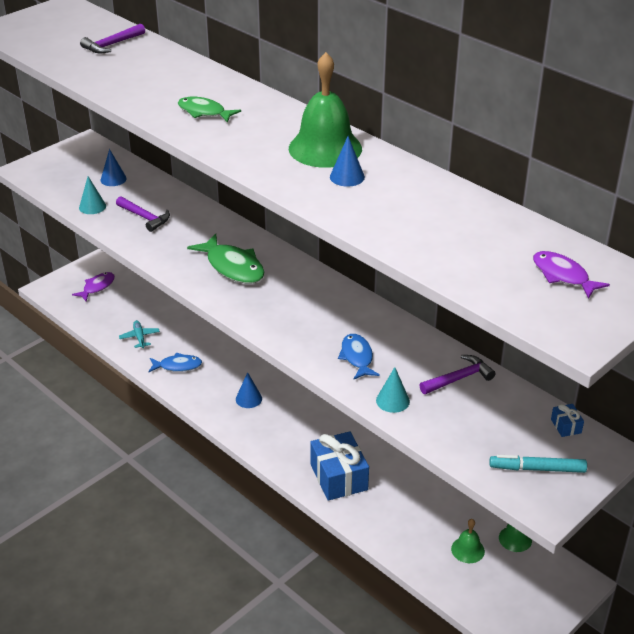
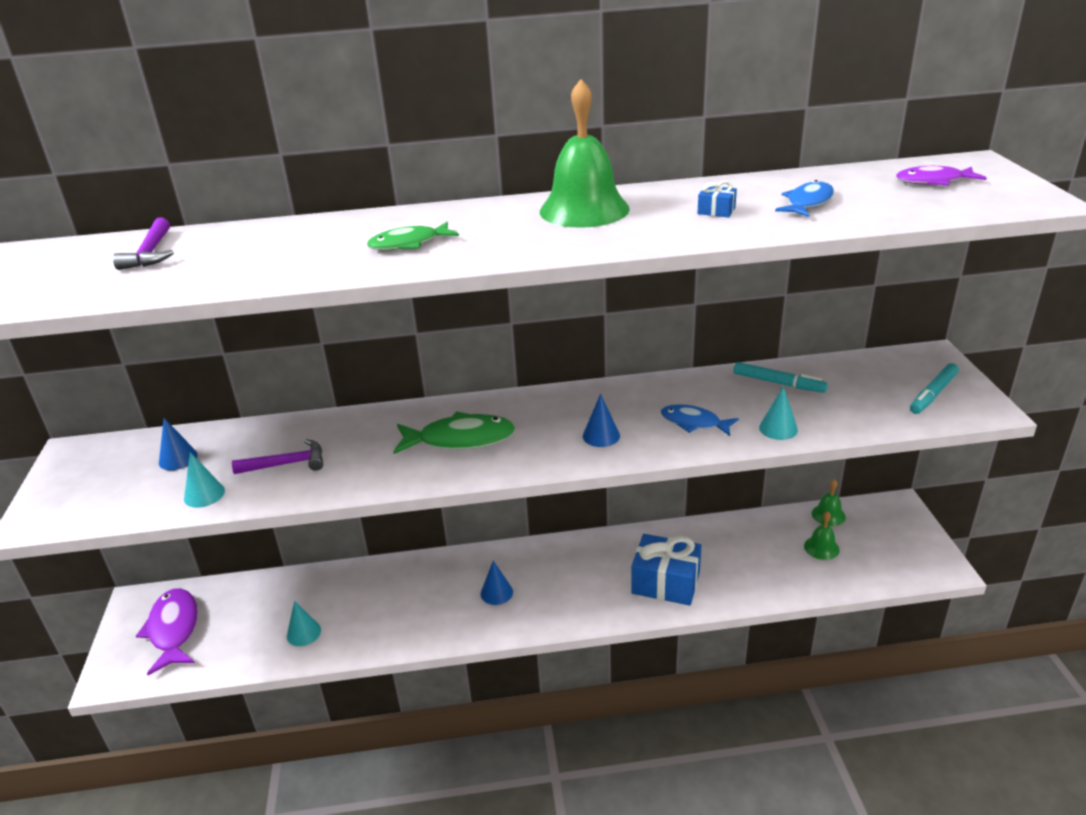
camera: 50 degrees left, 5 degrees down
(97, 287) = (173, 630): purple fish -> purple fish, size x1.57
(139, 337) = (303, 633): turquoise plane -> turquoise cone
(178, 366) = (386, 623): blue fish -> blue fish (807, 203)
(347, 177) = (654, 214): blue cone -> blue cone (601, 436)
(459, 378) = (778, 383): purple hammer -> turquoise marker
(566, 426) = (887, 360): blue gift -> blue gift (716, 211)

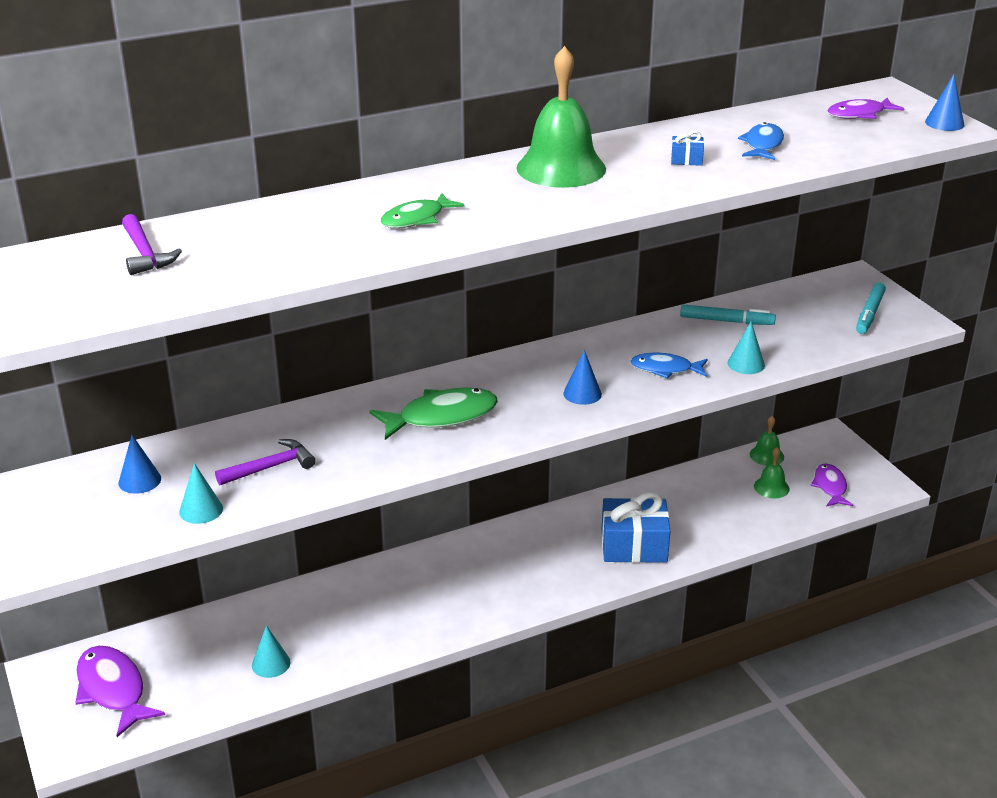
camera: 20 degrees left, 0 degrees up
(496, 592) = (463, 586): blue cone -> blue cone (944, 123)
(881, 557) = (830, 487): none -> purple fish

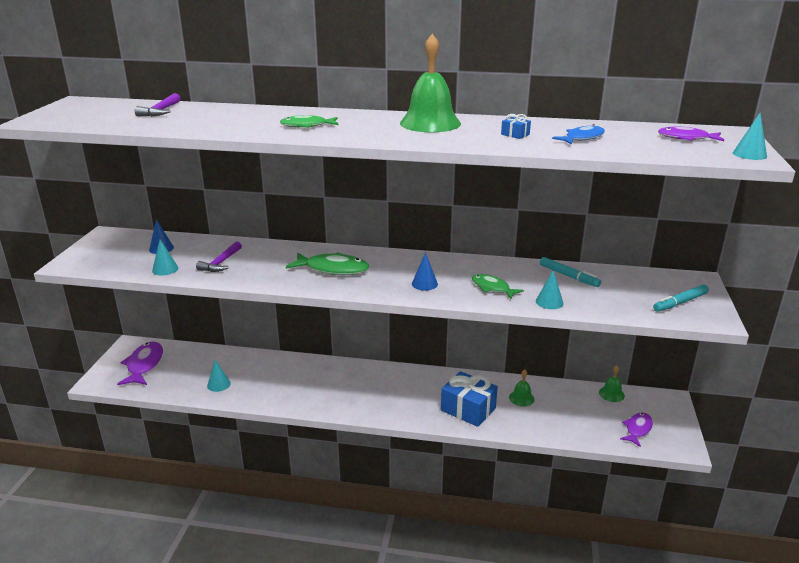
camera: 35 degrees right, 5 degrees down
(270, 467) = (221, 263): purple hammer -> purple hammer turned 105 degrees clockwise
(665, 369) = (492, 288): blue fish -> green fish
(771, 487) = (594, 413): green bell -> green bell (521, 398)
(944, 123) = (749, 154): blue cone -> turquoise cone

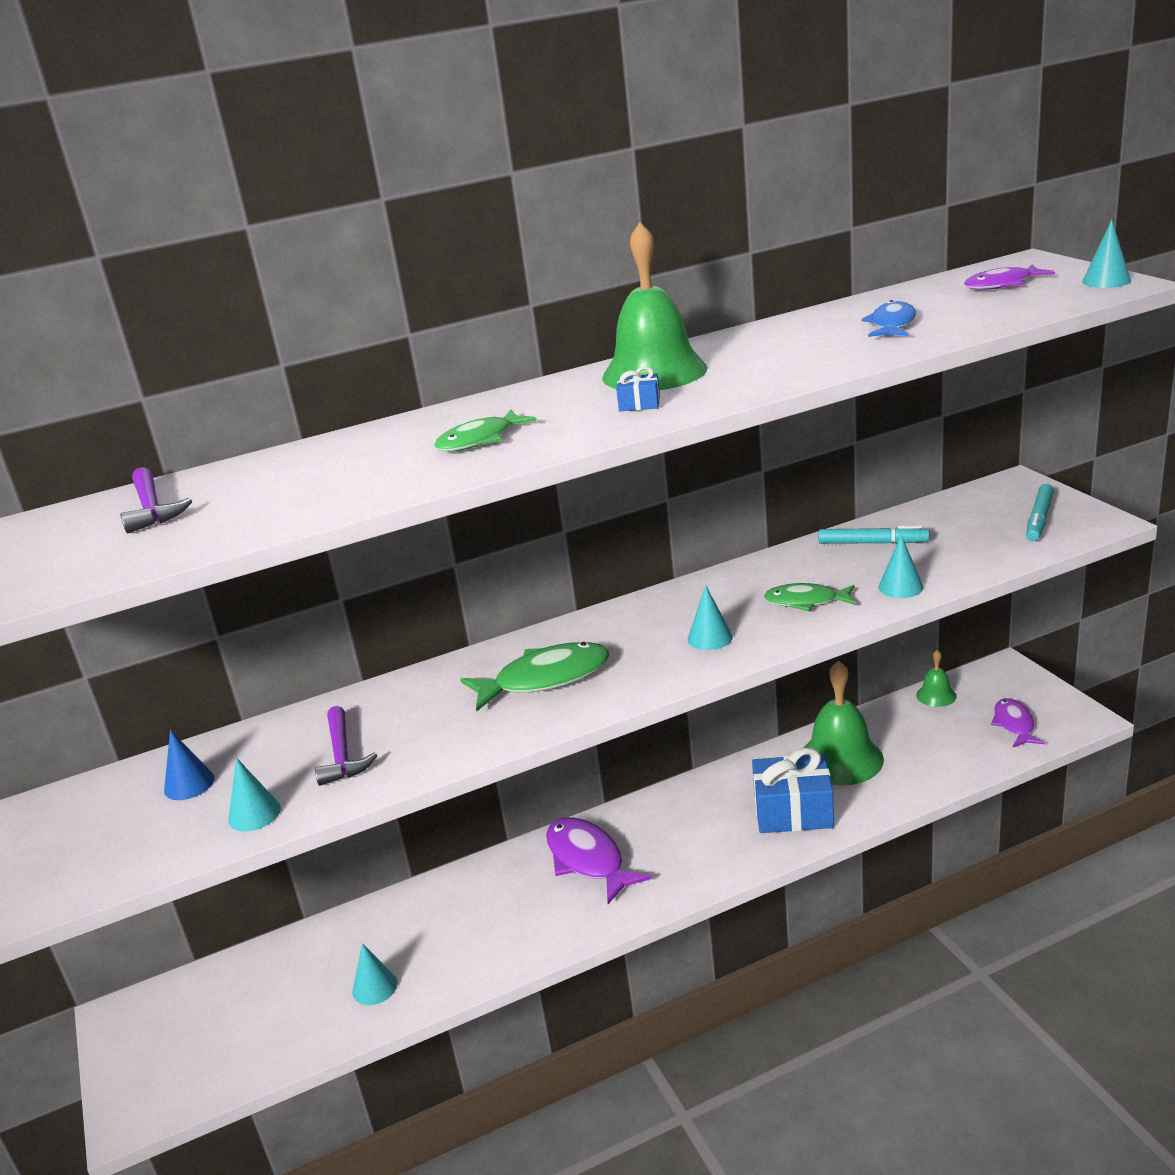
camera: 30 degrees left, 0 degrees up
(144, 365) = (191, 1033): purple fish -> purple fish (588, 860)
(424, 284) = (710, 638): blue cone -> turquoise cone
(515, 134) = (802, 348): blue gift -> blue gift (639, 404)
(521, 398) = (840, 759): green bell -> green bell, size x2.03

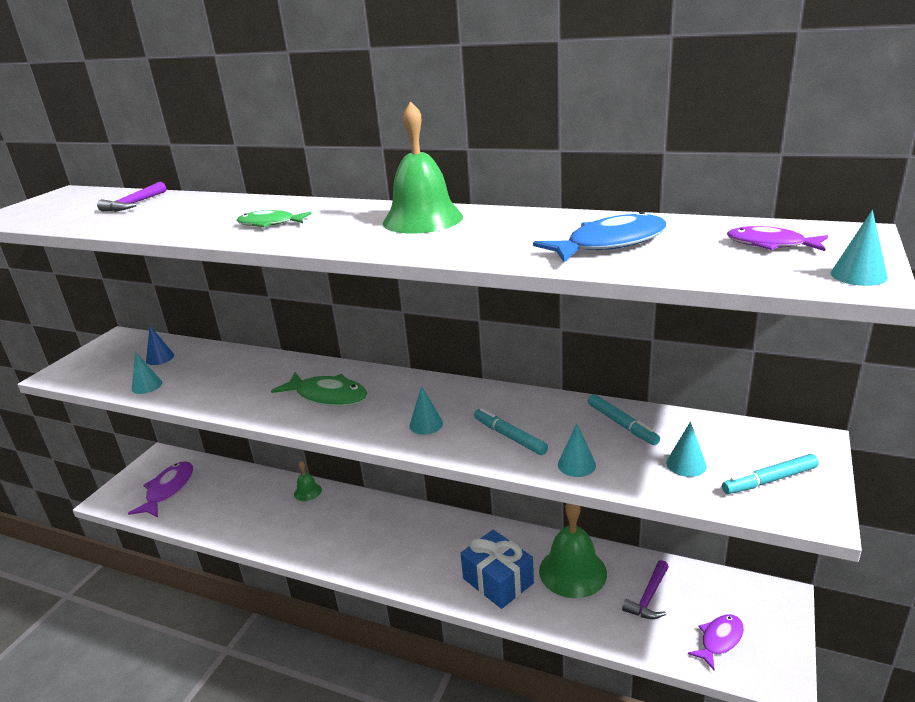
camera: 45 degrees right, 0 degrees up
(342, 755) = (210, 380): purple hammer -> purple hammer (649, 597)
(374, 987) = (225, 515): turquoise cone -> turquoise cone (686, 464)
(588, 860) = (374, 525): purple fish -> purple fish (168, 490)
(639, 404) = (362, 235): blue gift -> none
(805, 601) = (509, 436): green fish -> turquoise marker
(892, 324) = (610, 244): blue fish -> blue fish, size x1.57
(936, 695) = (698, 578): green bell -> green bell (307, 492)

